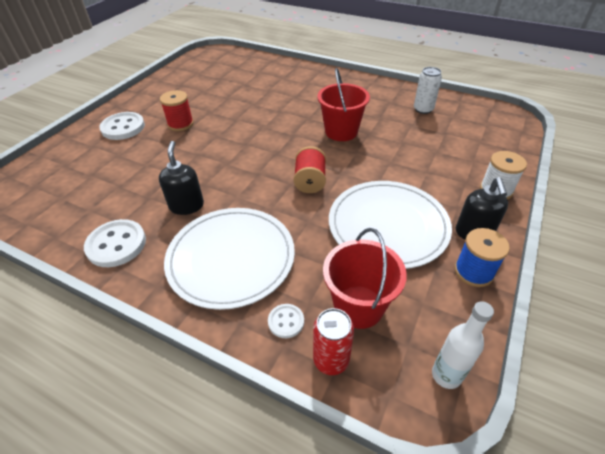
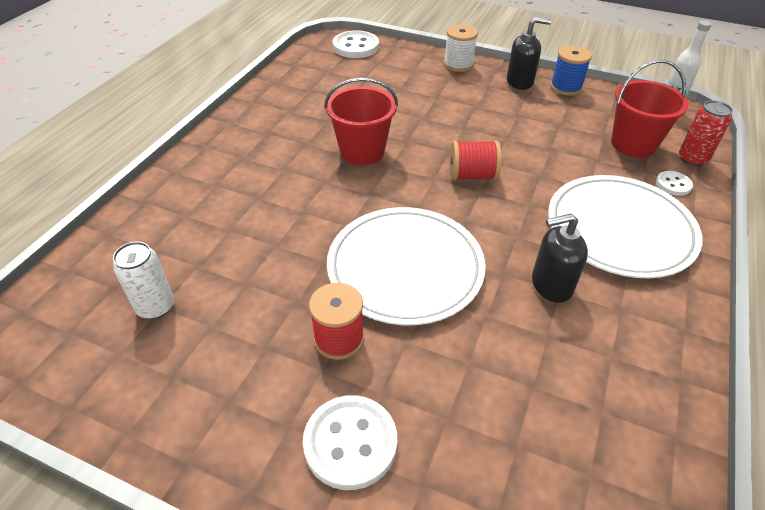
camera: 95 degrees left, 0 degrees up
(116, 244) = (651, 347): white button -> white button (355, 46)
(388, 226) = (528, 125): white plate -> white plate (405, 267)
(423, 109) = (311, 89): white can -> white can (155, 306)

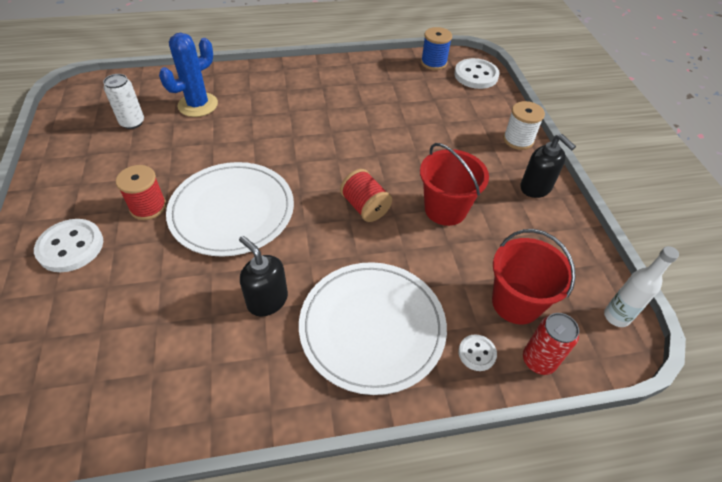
camera: 55 degrees right, 5 degrees up
(190, 234) = (198, 105): none -> blue cactus
(362, 151) = (341, 137): red bucket -> red bucket (445, 209)
(566, 87) = (563, 222): blue spool -> blue spool (433, 63)

